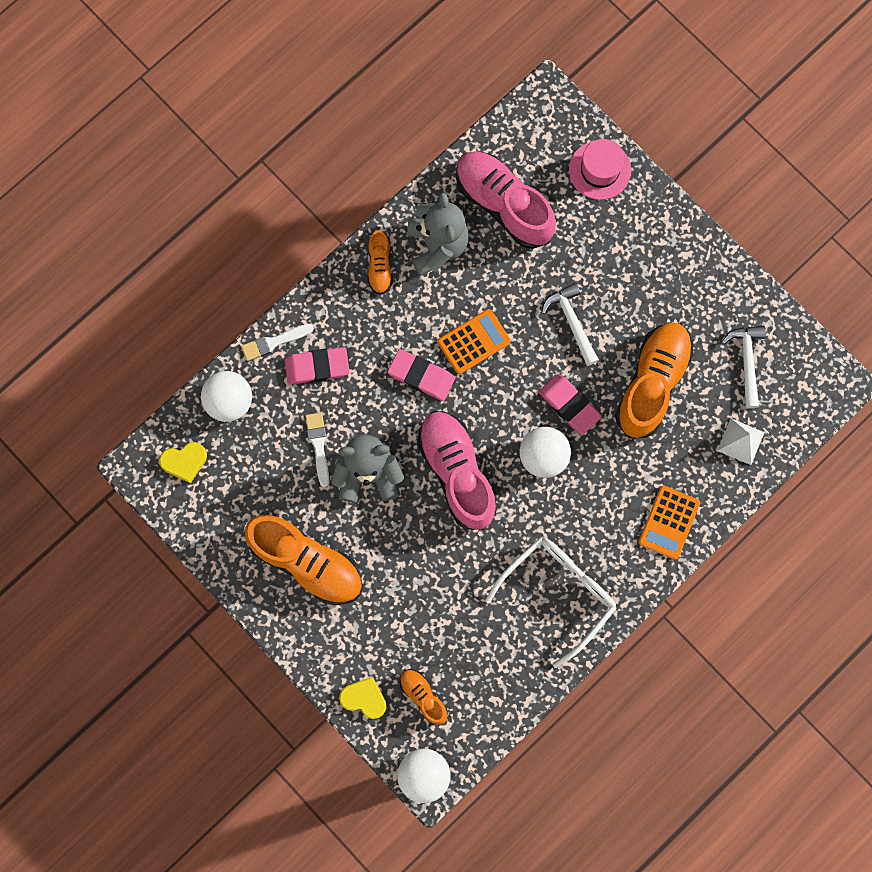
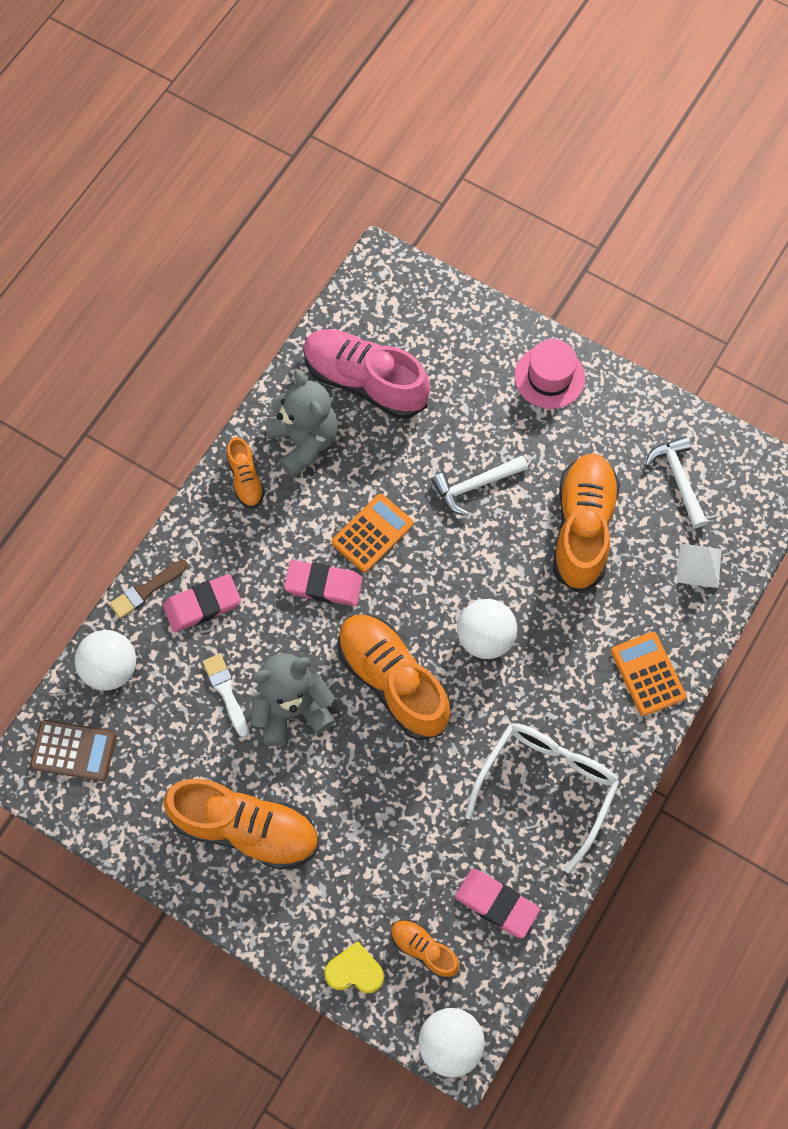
camera: 15 degrees left, 10 degrees down
(184, 462) = (74, 750): yellow heart -> brown calculator
(274, 342) = (146, 590): white brush -> brown brush
(457, 472) = (392, 680): pink shoe -> orange shoe
(569, 405) = (498, 574): pink eraser -> pink eraser (496, 904)
(572, 322) = (475, 485): white hammer -> white hammer turned 75 degrees counterclockwise
(599, 170) = (459, 322): pink hat -> pink hat (549, 377)
(669, 522) = (647, 674): orange calculator -> orange calculator turned 150 degrees clockwise

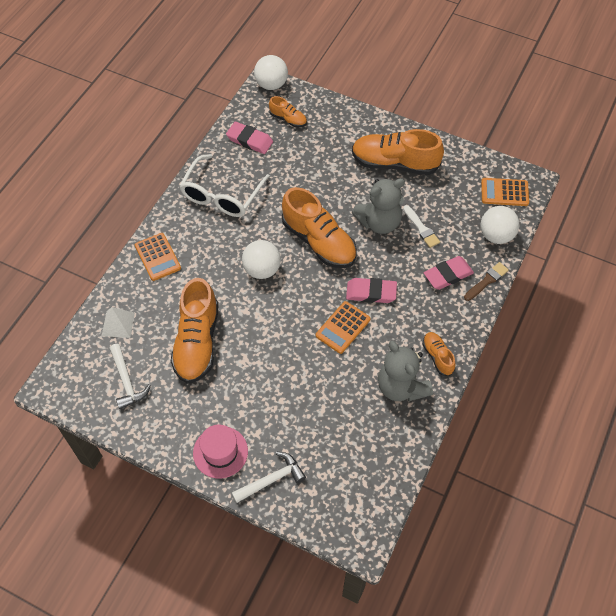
camera: 175 degrees right, 10 degrees down
(74, 750) = (504, 192): brown calculator -> orange calculator
(354, 971) = (324, 108): yellow heart -> none
(365, 381) = (362, 437): pink shoe -> none
(475, 485) = (273, 365): white hammer -> white hammer (271, 480)

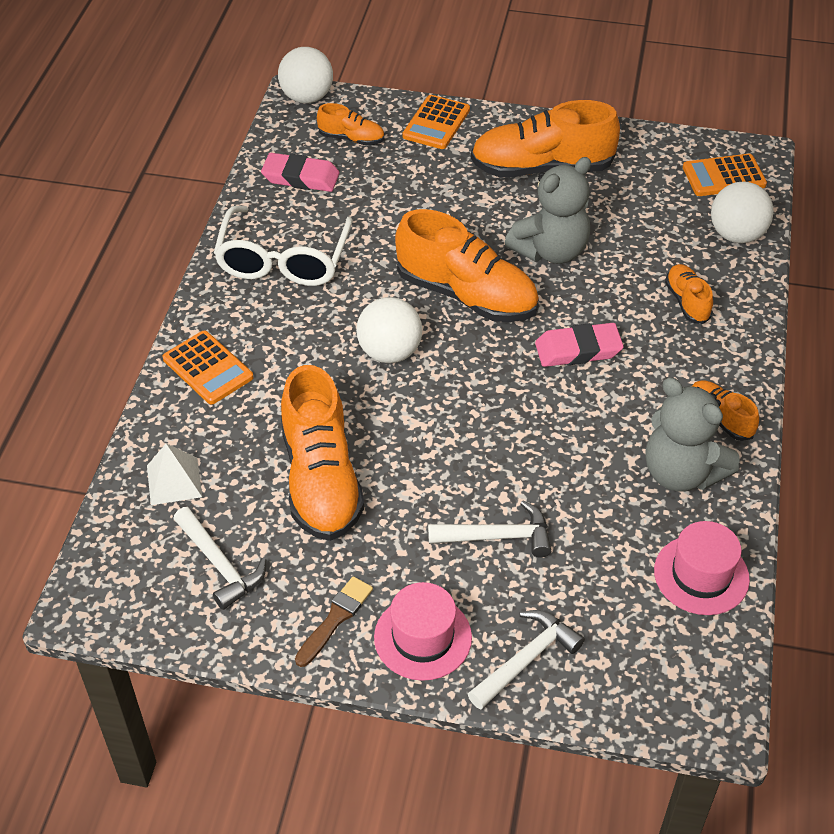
camera: 15 degrees left, 10 degrees down
(282, 401) = (497, 537): none -> white hammer
(343, 327) = (553, 408): orange calculator -> orange calculator (436, 123)
(388, 453) = (701, 575): none -> pink hat
(421, 228) = (619, 247): white brush -> none
(448, 275) = (687, 302): pink eraser -> orange shoe
(486, 281) = (749, 298): brown brush -> brown brush (335, 619)

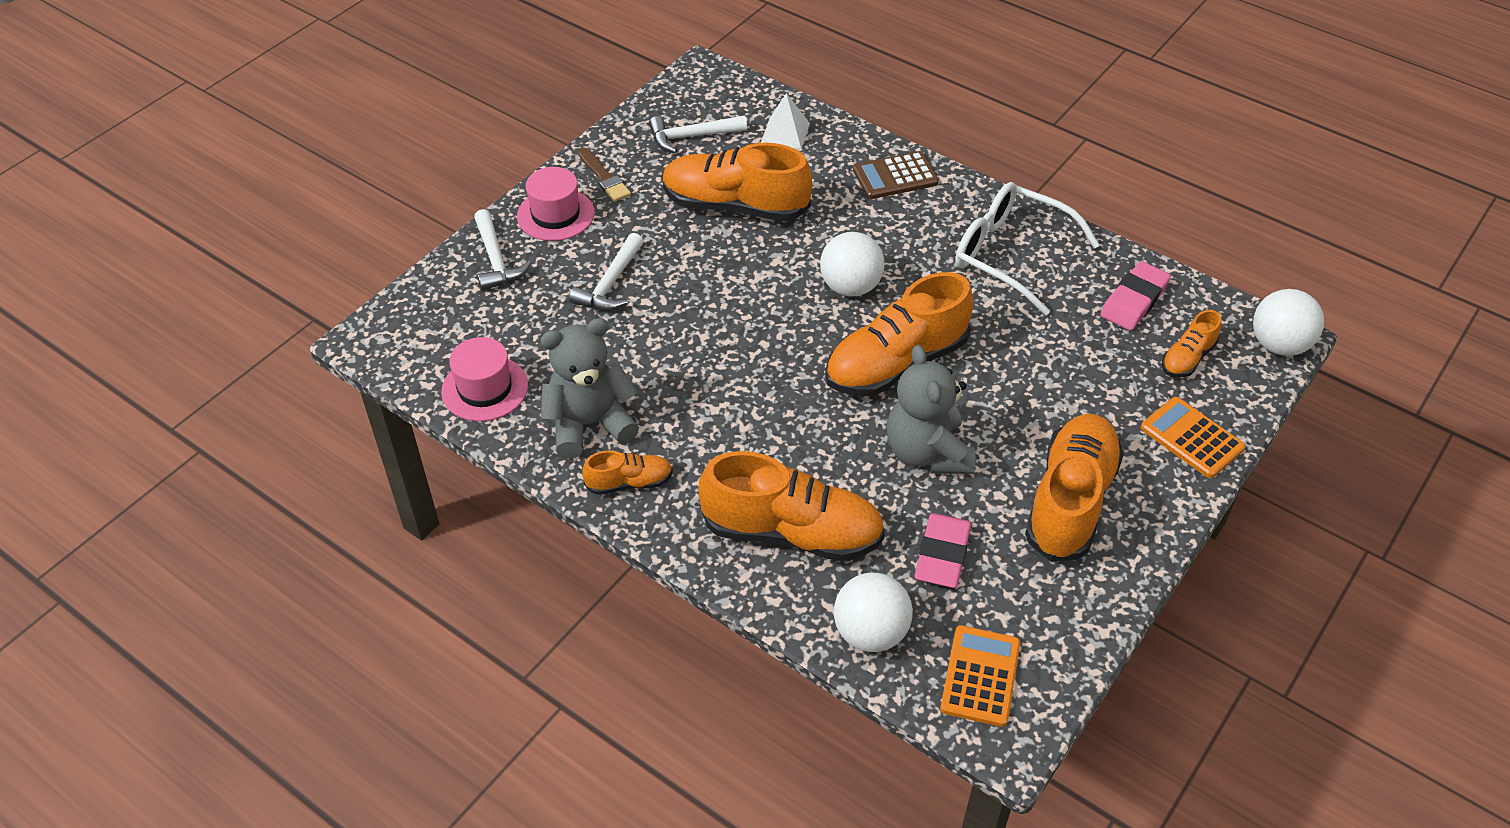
camera: 115 degrees right, 0 degrees up
(208, 368) = (895, 176): orange calculator -> brown calculator
(578, 350) = (777, 416): pink eraser -> pink eraser (942, 554)
(687, 302) = (792, 533): orange shoe -> orange shoe, size x2.03

